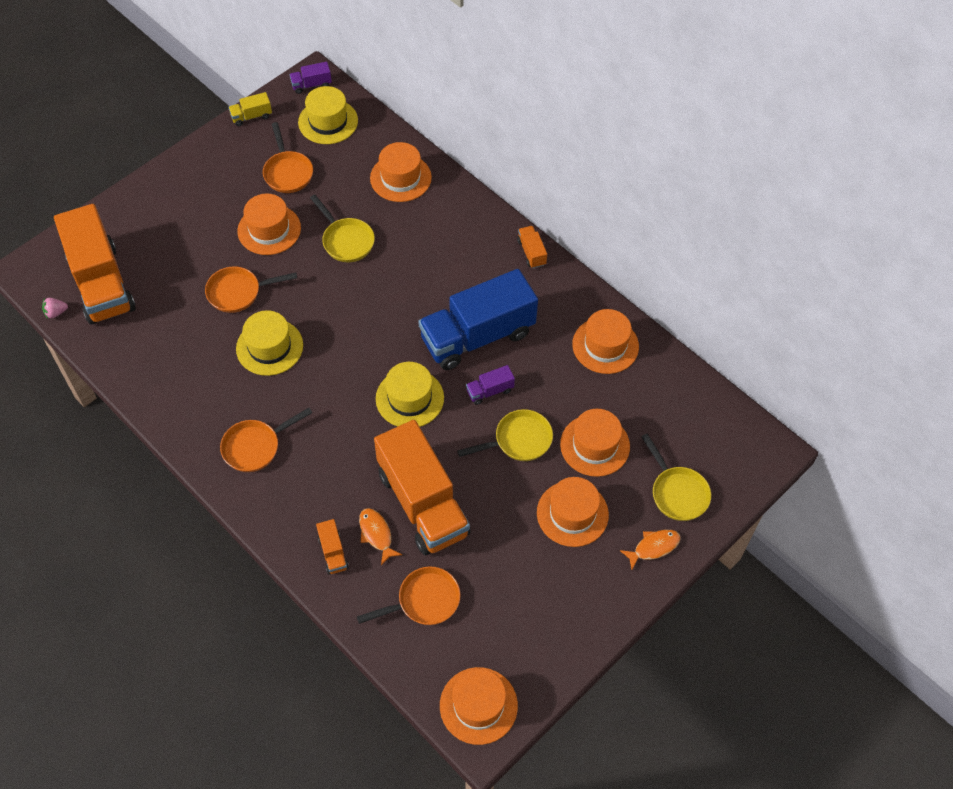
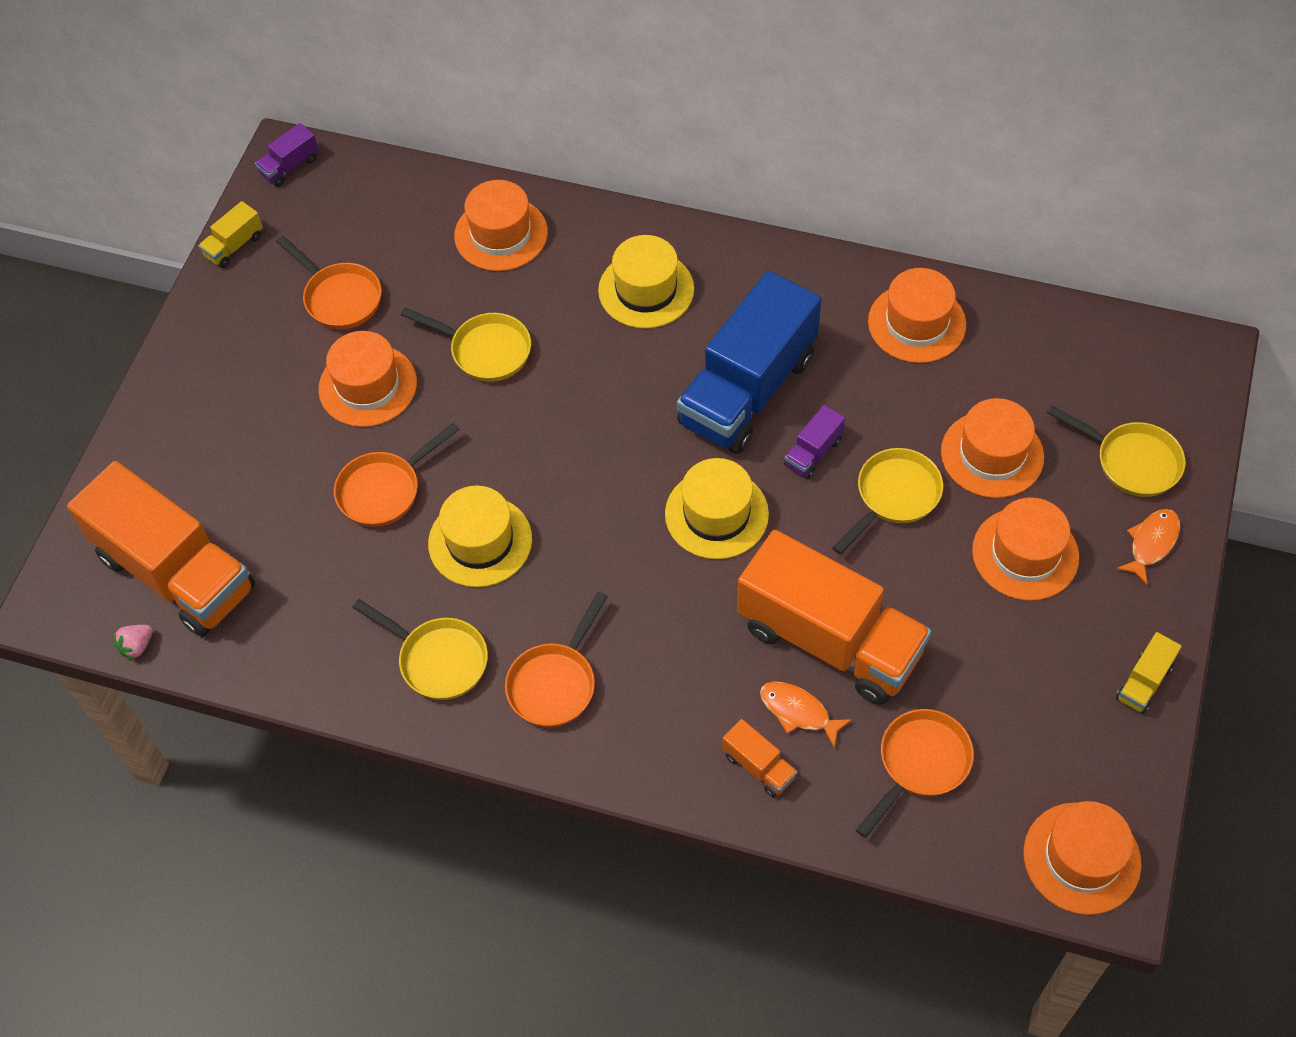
camera: 25 degrees left, 0 degrees up
(202, 401) = (438, 659): none -> yellow pan
(328, 121) = (348, 205): yellow hat -> yellow hat (646, 290)
(531, 252) = (741, 251): orange truck -> none
(589, 626) = (1144, 682): none -> yellow truck

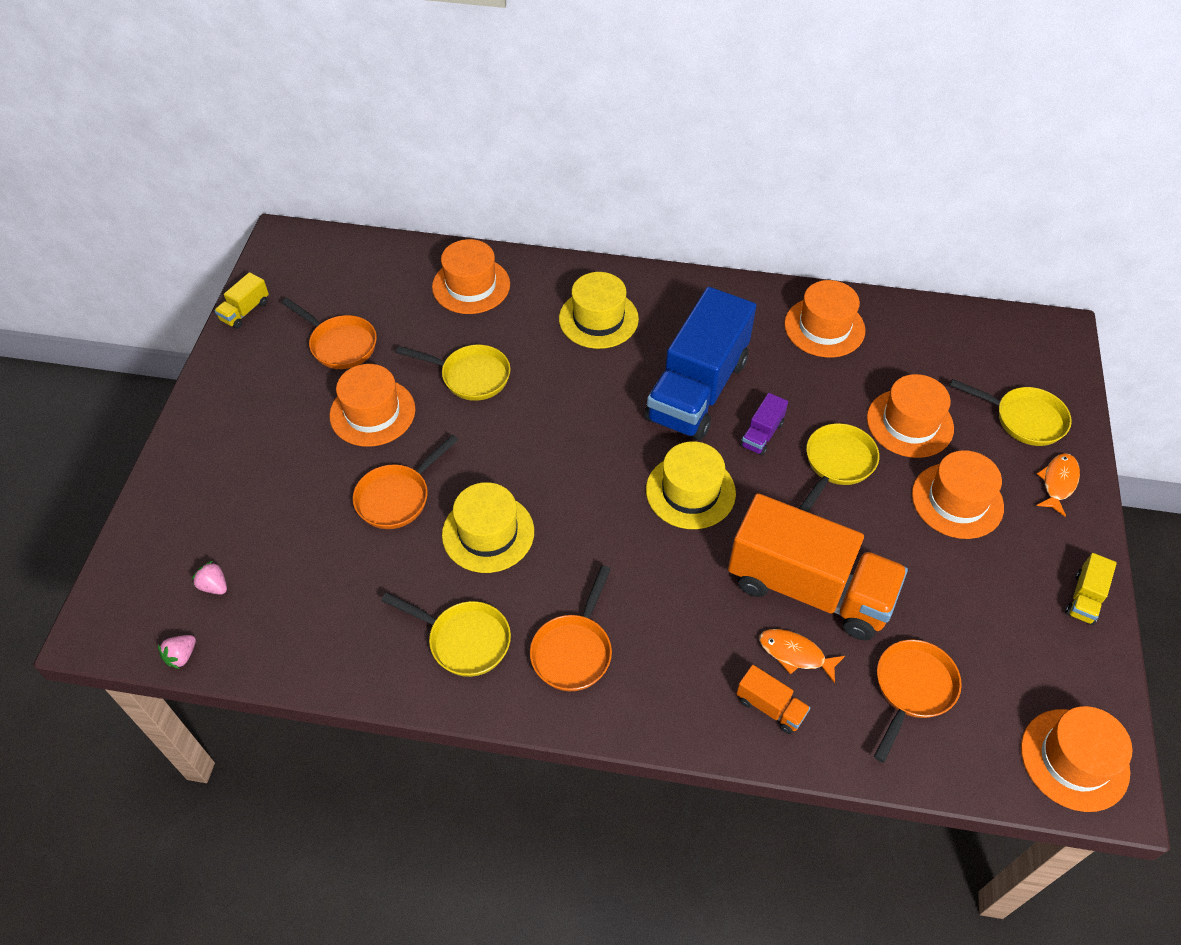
camera: 10 degrees left, 5 degrees down
(176, 572) = (214, 586): orange truck -> pink strawberry
(290, 166) = (287, 247): purple truck -> none

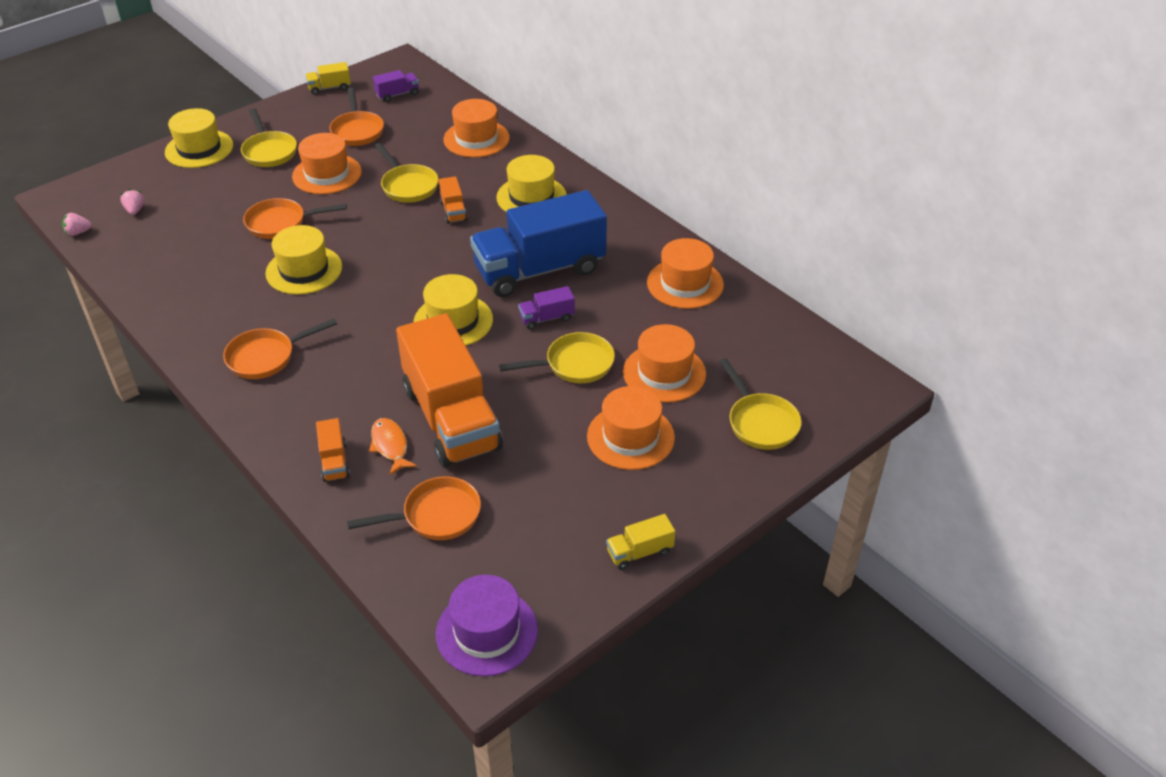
camera: 40 degrees right, 10 degrees down
(190, 467) = (199, 149): none -> yellow hat
(329, 279) = (397, 94): none -> purple truck
(464, 640) = (217, 313): yellow pan -> yellow pan (269, 151)
(547, 377) = (453, 211): none -> orange truck
(1058, 482) = (728, 475): orange fish -> none
(1074, 759) = (486, 632): orange hat -> purple hat

